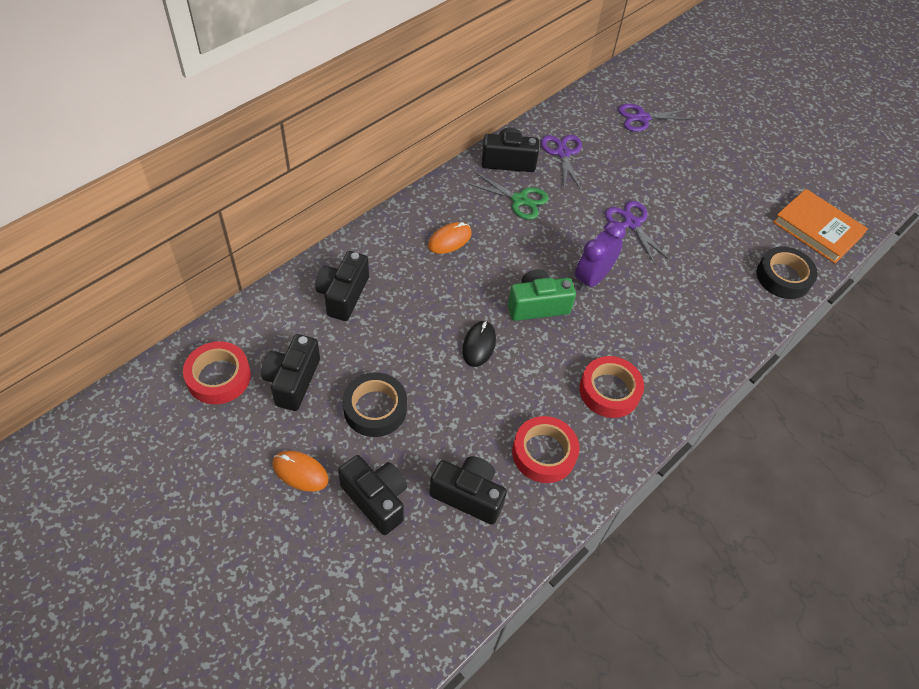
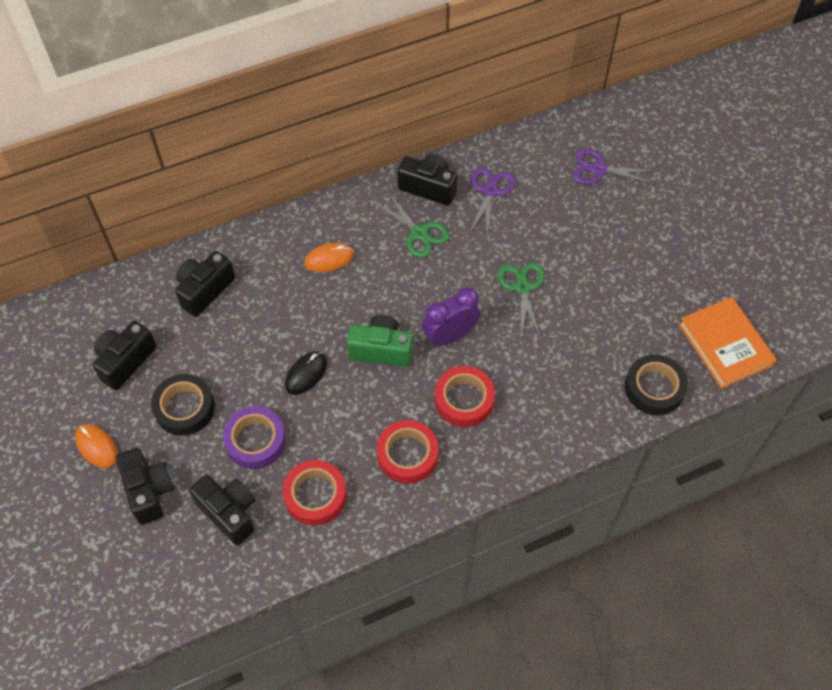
camera: 25 degrees right, 5 degrees up
(219, 377) = (65, 339): red tape -> red tape (464, 400)
(460, 419) = (255, 440): none -> purple tape
(631, 223) = (522, 287): purple scissors -> green scissors

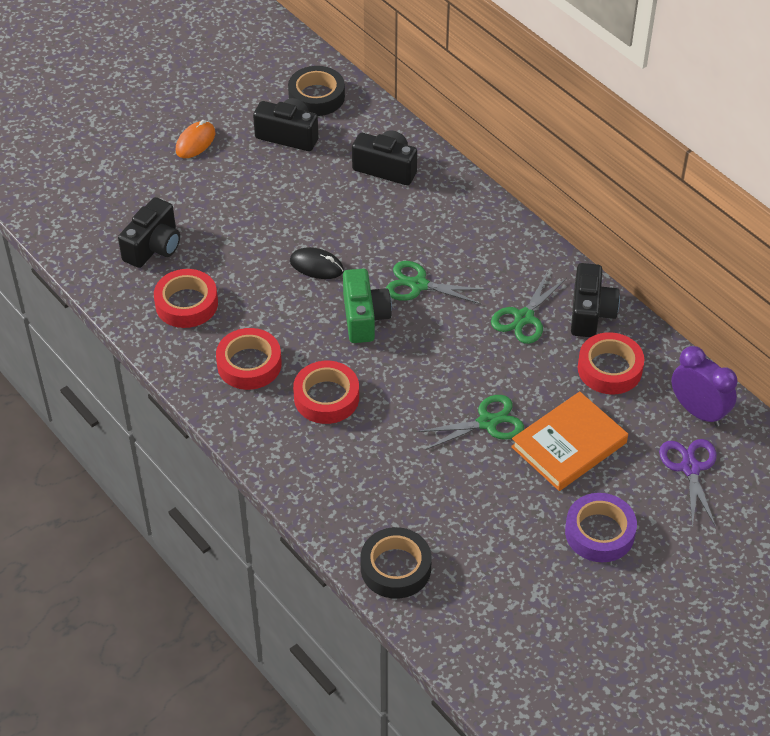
camera: 75 degrees right, 10 degrees down
(149, 491) = (161, 188): black camera -> none
(184, 408) = (252, 189): black tape -> black tape (316, 96)
(255, 440) = (232, 247): purple tape -> purple tape (599, 532)
(329, 259) = (460, 252): orange mouse -> none
(357, 299) = (418, 285): none -> green scissors
(450, 336) = (400, 371): purple clock -> purple clock (698, 411)
(490, 191) = (609, 369): purple scissors -> red tape
(725, 345) = (480, 633): orange book -> orange book (569, 445)

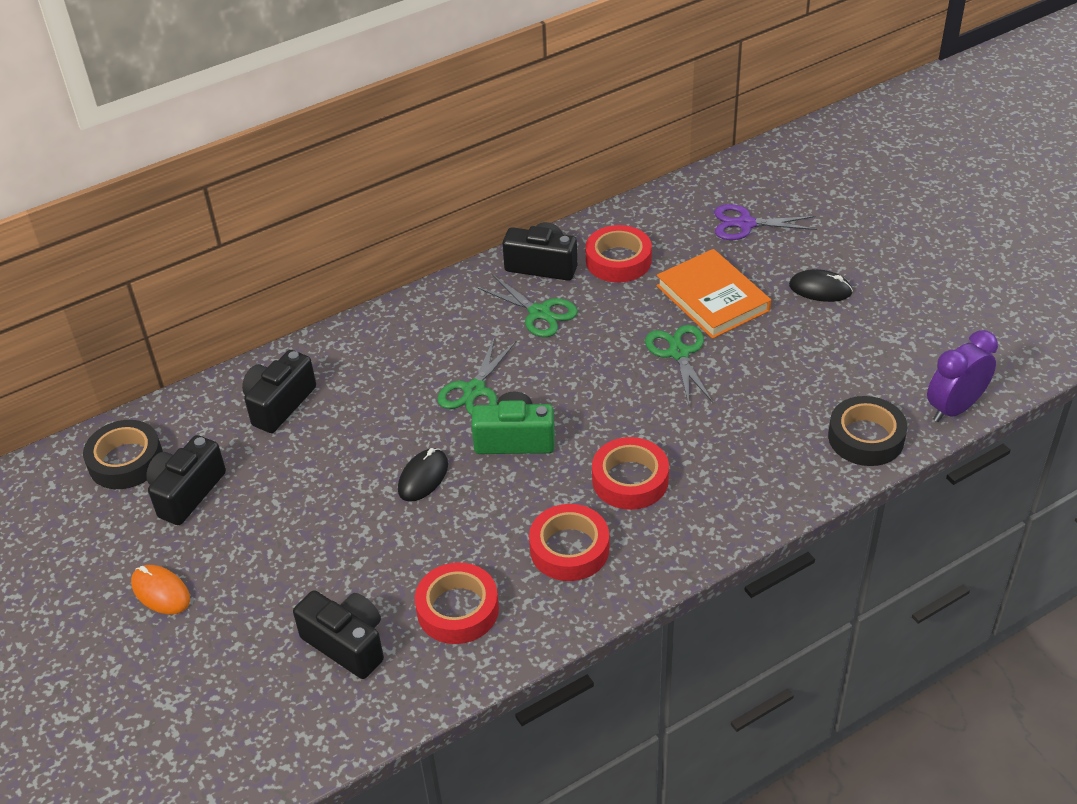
camera: 80 degrees left, 5 degrees down
(599, 532) = (820, 289): purple tape -> black mouse
(698, 411) = (679, 211): purple clock -> purple clock (954, 408)

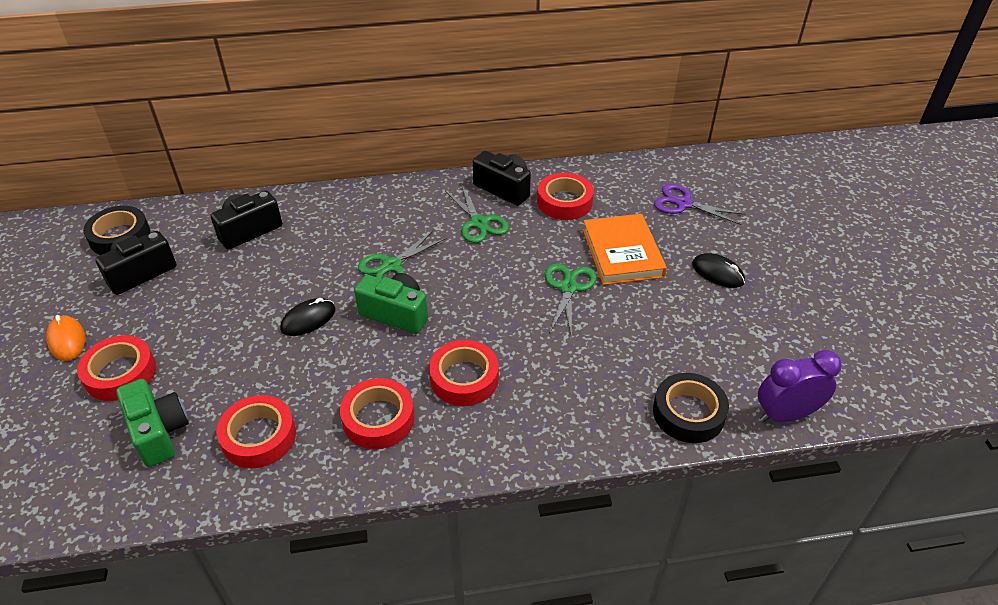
camera: 20 degrees right, 0 degrees up
(254, 603) = (120, 373): none -> red tape
(347, 644) = (159, 432): black camera -> green camera

